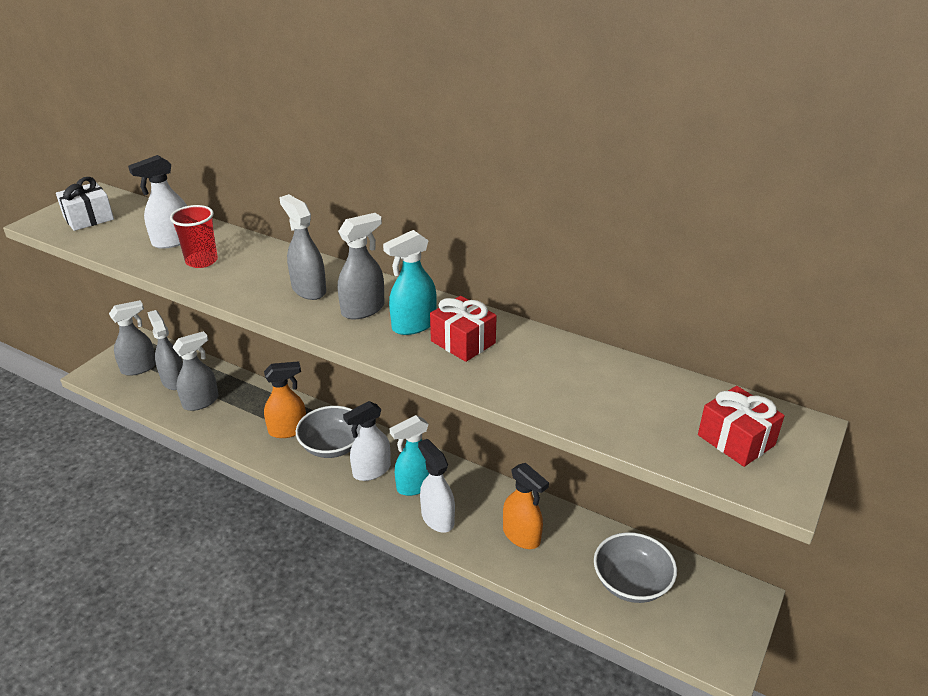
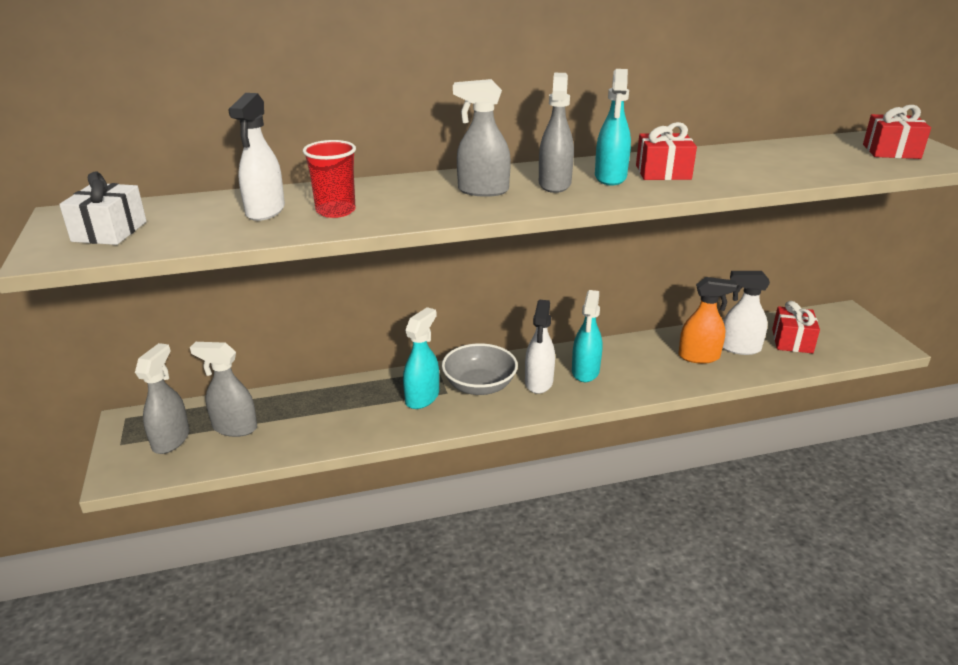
camera: 45 degrees left, 5 degrees down
(201, 402) = (298, 426): grey spray bottle -> none
(288, 430) = (422, 397): orange spray bottle -> turquoise spray bottle
(437, 518) = (635, 380): white spray bottle -> white spray bottle (739, 348)
(631, 582) = (792, 341): grey bowl -> red gift

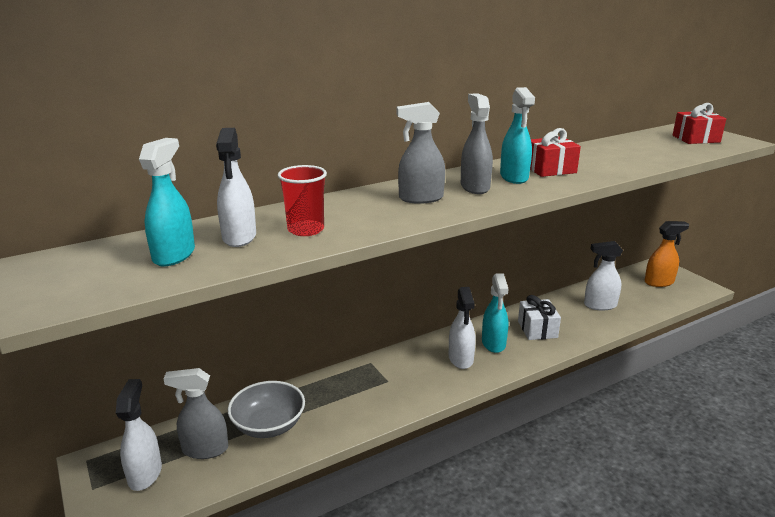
camera: 15 degrees left, 5 degrees down
(109, 231) = (94, 275): white gift -> white gift (537, 329)
(171, 440) = (145, 474): grey spray bottle -> white spray bottle
(422, 397) = (368, 389): turquoise spray bottle -> turquoise spray bottle (174, 255)
(479, 386) = (413, 370): grey bowl -> grey bowl (269, 425)
(699, 356) = (574, 317): orange spray bottle -> orange spray bottle (659, 282)
(792, 341) = (634, 294): red gift -> none

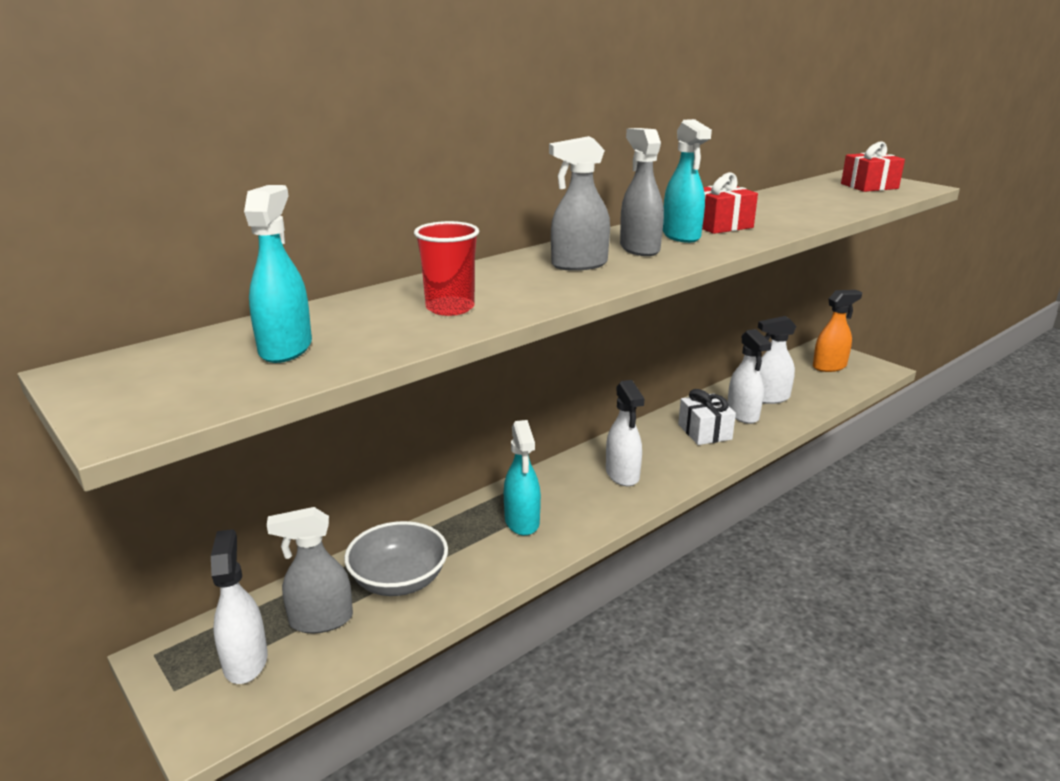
camera: 10 degrees left, 0 degrees up
(239, 237) = (365, 322): white spray bottle -> white spray bottle (743, 415)
(493, 343) = (657, 453): turquoise spray bottle -> turquoise spray bottle (522, 522)

